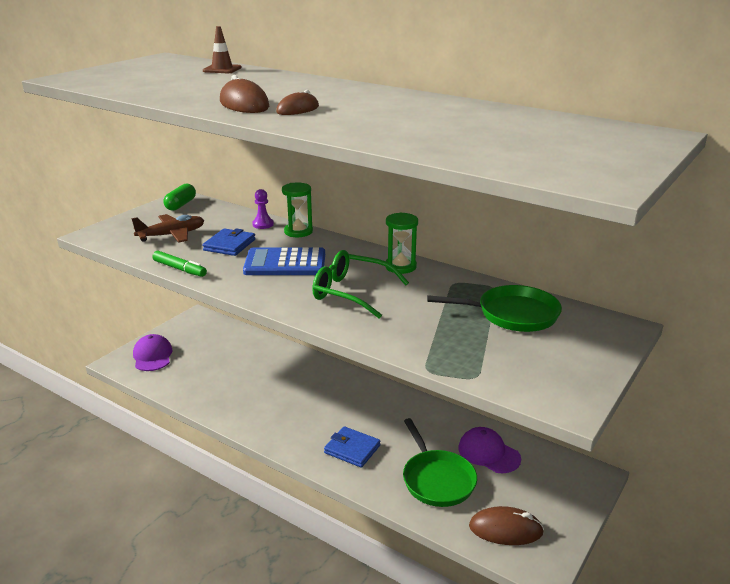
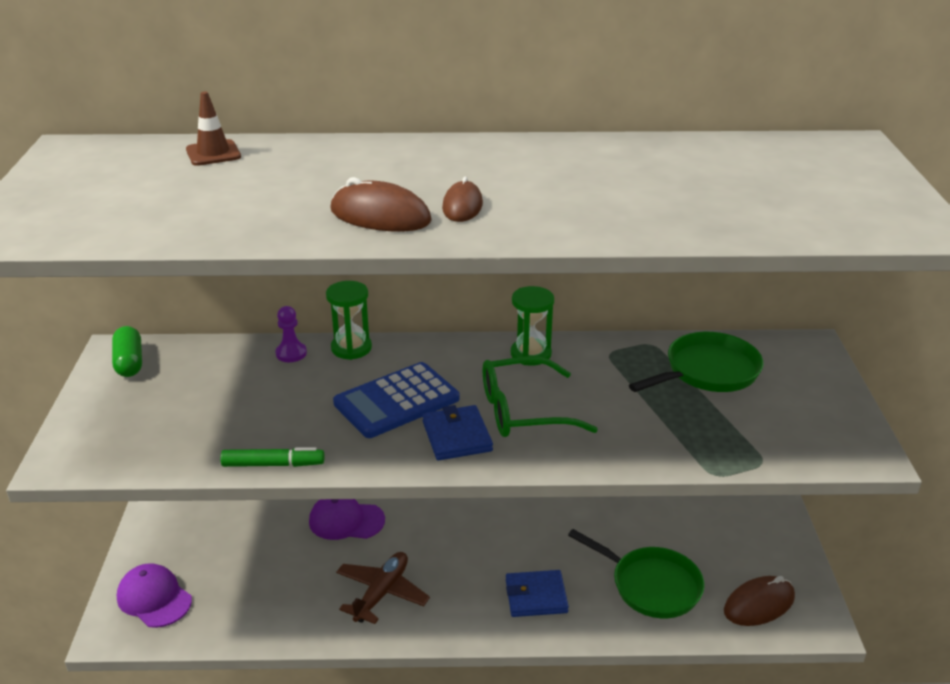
camera: 35 degrees left, 5 degrees up
(172, 235) = (187, 416): brown plane -> brown plane (382, 593)
(229, 245) = (289, 401): blue wallet -> blue wallet (456, 436)
(488, 453) = (668, 530): purple cap -> purple cap (346, 520)

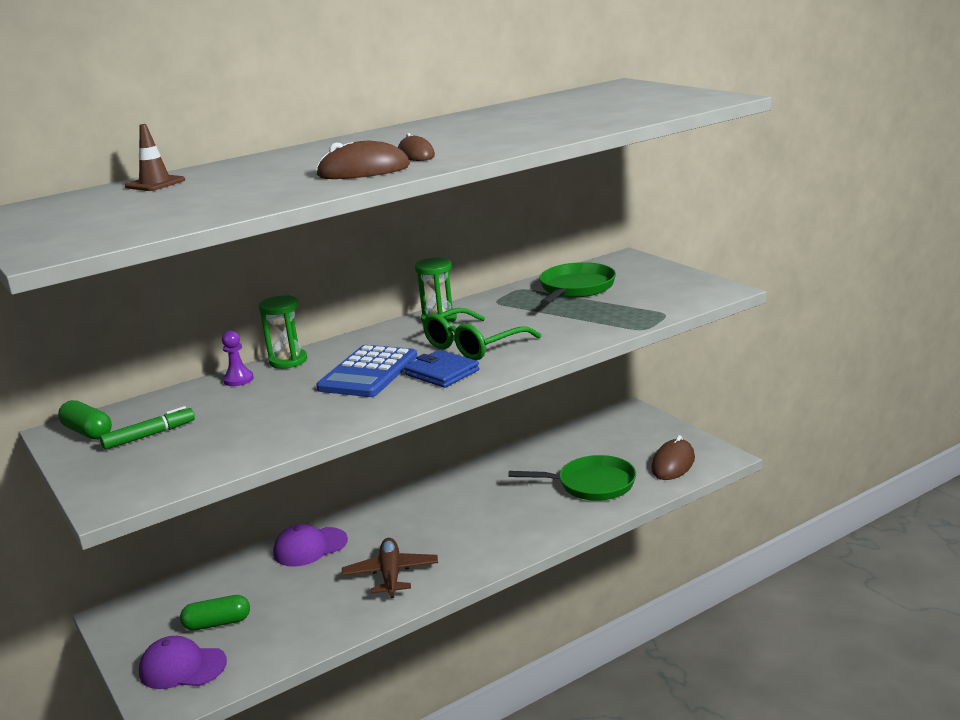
camera: 30 degrees left, 10 degrees down
(214, 565) = (217, 623): none -> green capsule
(273, 464) = (314, 434): green marker -> green marker (149, 435)
(536, 596) = (516, 525): blue wallet -> none

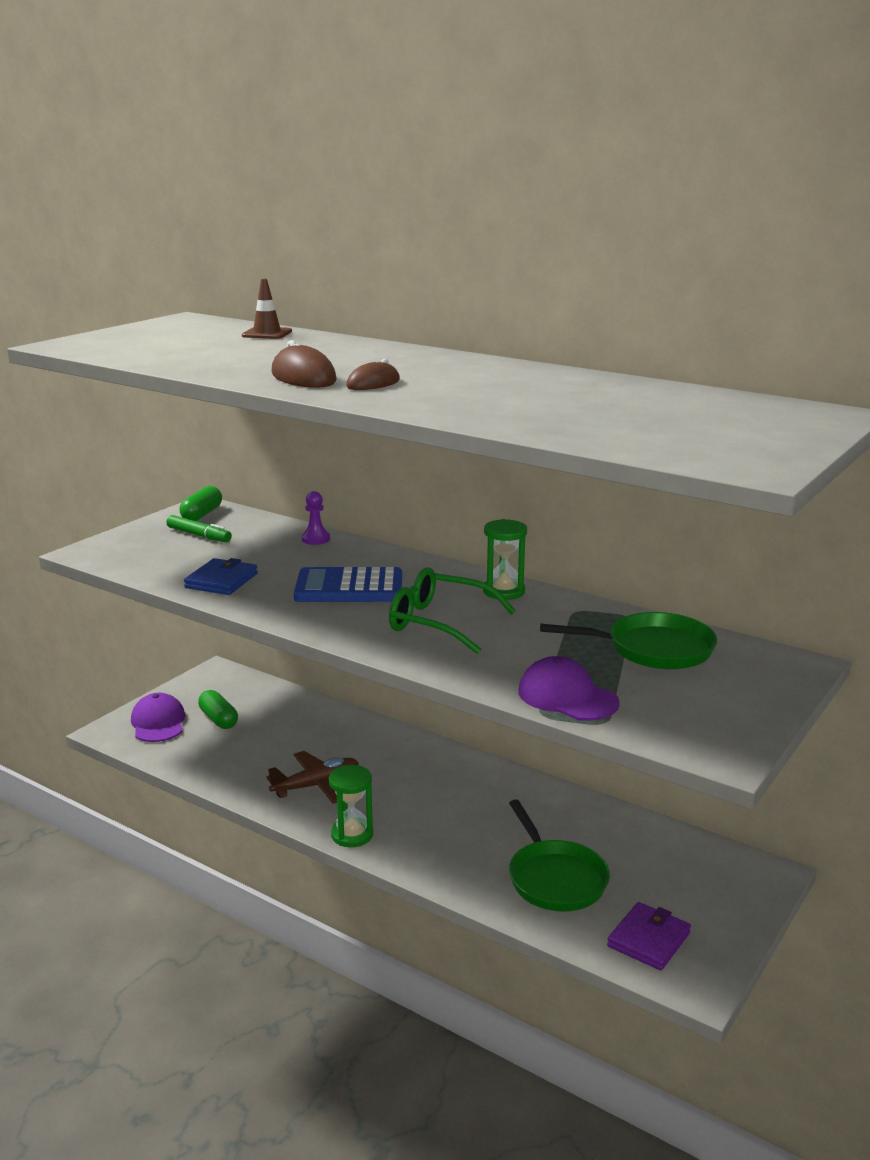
camera: 65 degrees right, 0 degrees up
(288, 361) = (364, 548): green hourglass -> green hourglass (352, 835)
(310, 547) = (345, 728): purple cap -> purple cap (567, 697)
(442, 373) = (361, 621): blue wallet -> blue wallet (221, 581)
(673, 464) = (648, 939): brown mouse -> purple wallet

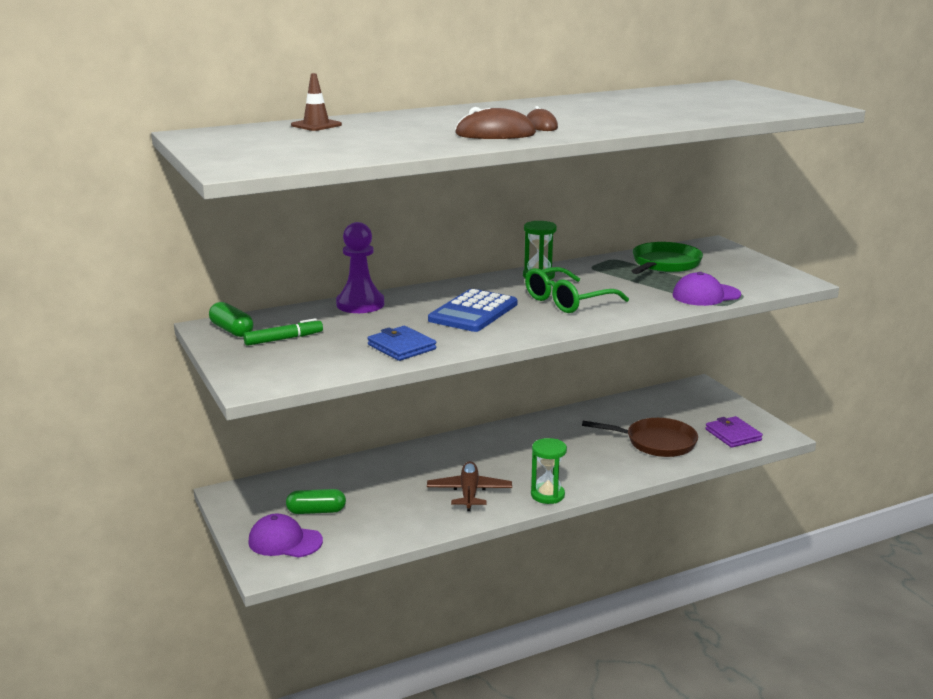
camera: 60 degrees left, 0 degrees up
(316, 539) = (360, 304): purple pawn -> purple pawn, size x1.85
(555, 878) = (656, 442): green pan -> brown pan

